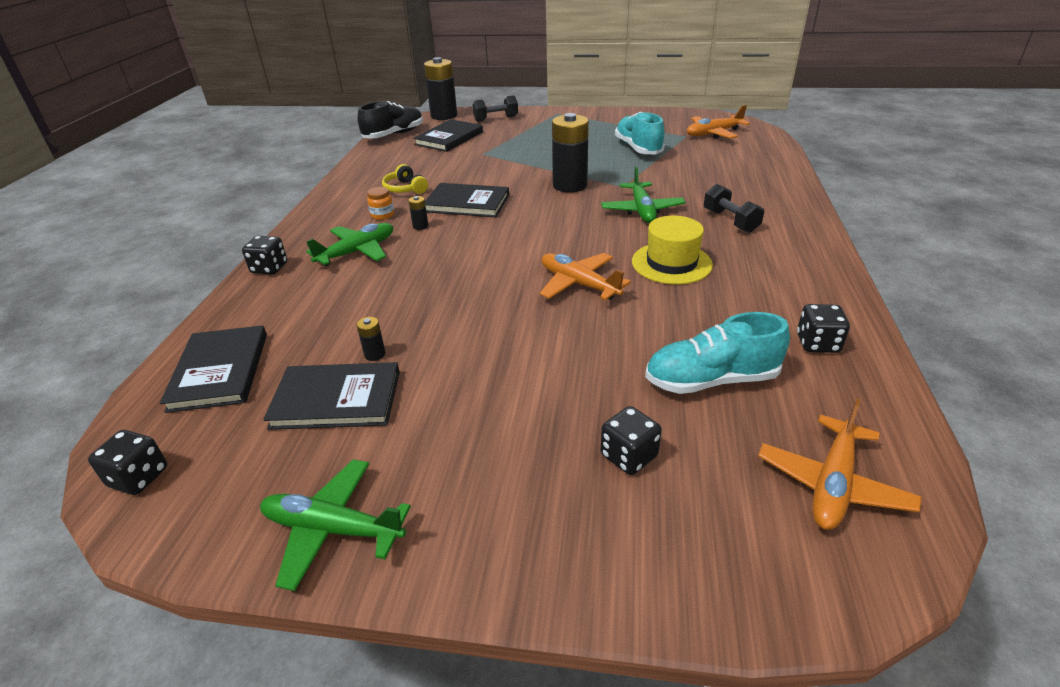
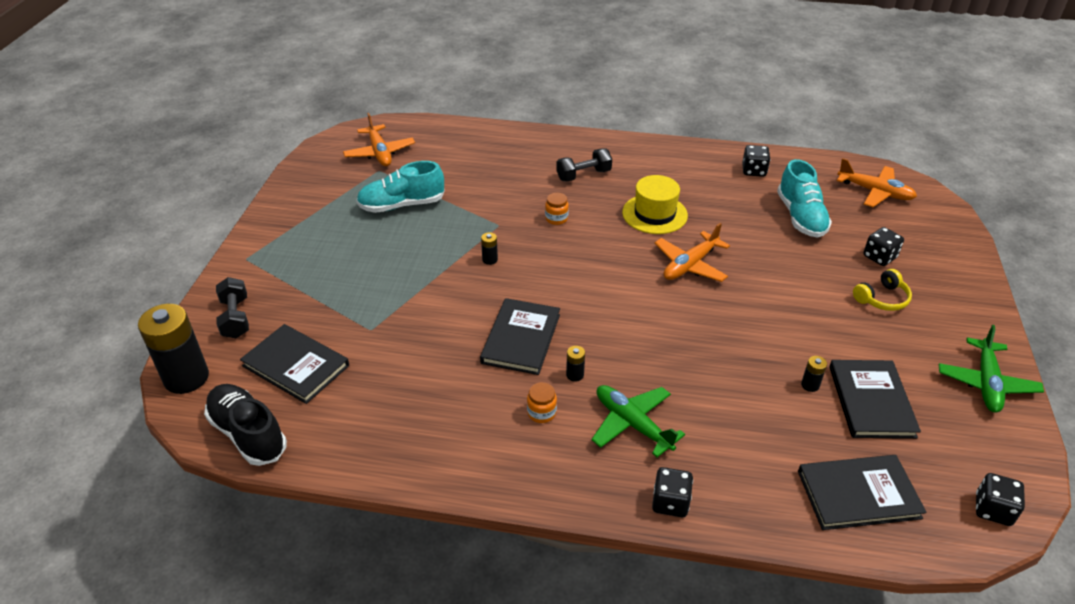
camera: 90 degrees left, 5 degrees up
(405, 189) = (467, 398): yellow headphones -> yellow headphones (882, 298)
(570, 185) = (490, 260): black battery -> black battery, size x0.41
(642, 210) = (556, 218): green plane -> orange jar

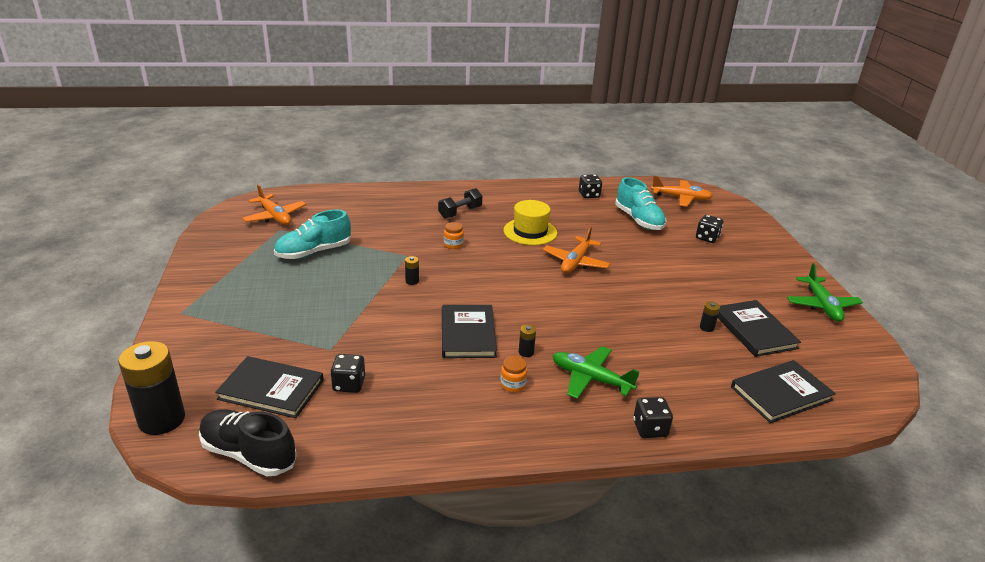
camera: 20 degrees left, 10 degrees down
(235, 318) = (192, 362): black dumbbell -> none
(882, 298) = (723, 264): yellow headphones -> none
(992, 510) = (873, 384): black dice -> black dice (349, 384)

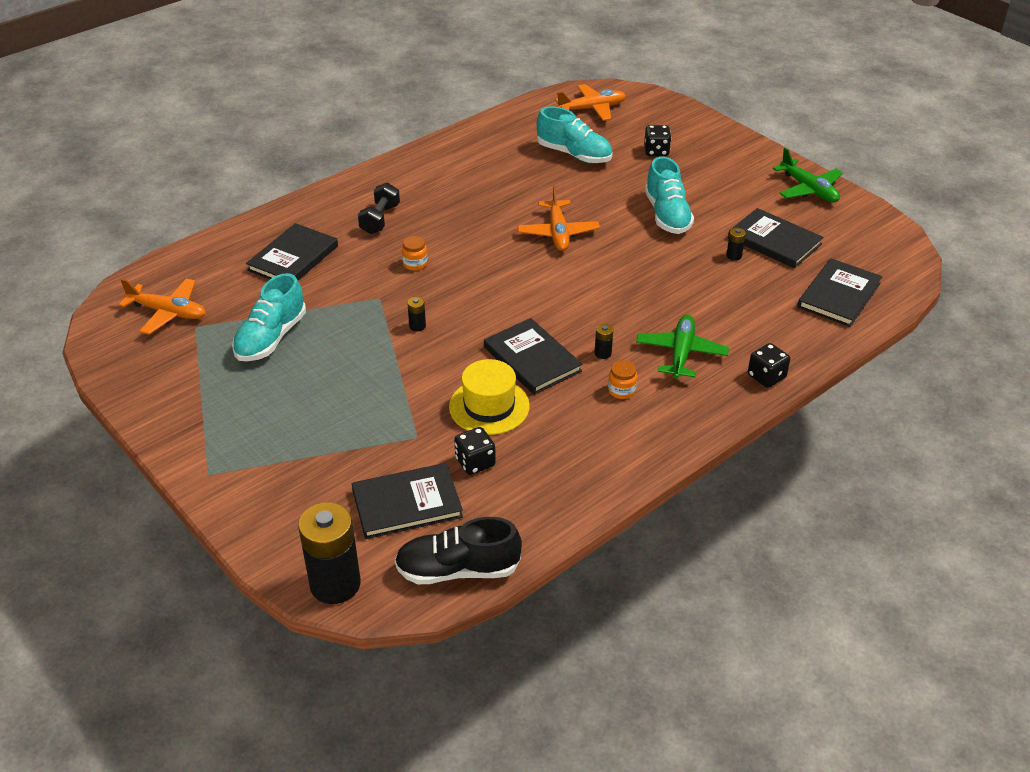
camera: 30 degrees left, 10 degrees up
(381, 214) = (293, 258): none -> black book
(530, 232) = (479, 214): yellow hat -> yellow hat (489, 406)
(589, 195) = (495, 140): black dice -> none
(590, 379) = (681, 353): green plane -> green plane turned 105 degrees clockwise
(675, 280) = (667, 215): none -> turquoise shoe

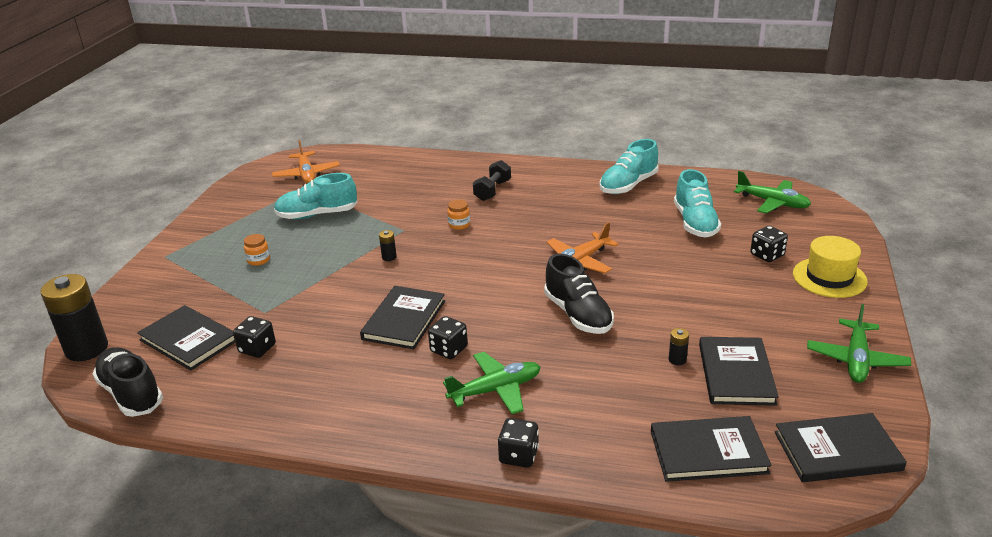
camera: 55 degrees right, 10 degrees down
(293, 258) = (409, 184): black book -> black book (837, 451)
(380, 219) = (492, 191): black dumbbell -> black dumbbell turned 45 degrees counterclockwise
(489, 406) = (327, 326): yellow hat -> yellow hat (829, 277)
(592, 109) = (772, 203): orange plane -> green plane
(603, 353) = (449, 349): black battery -> black dice
(621, 391) = (410, 380): orange jar -> orange jar (258, 260)
(630, 270) = (578, 315): none -> black shoe
(667, 215) = (682, 299): turquoise shoe -> turquoise shoe (628, 185)

